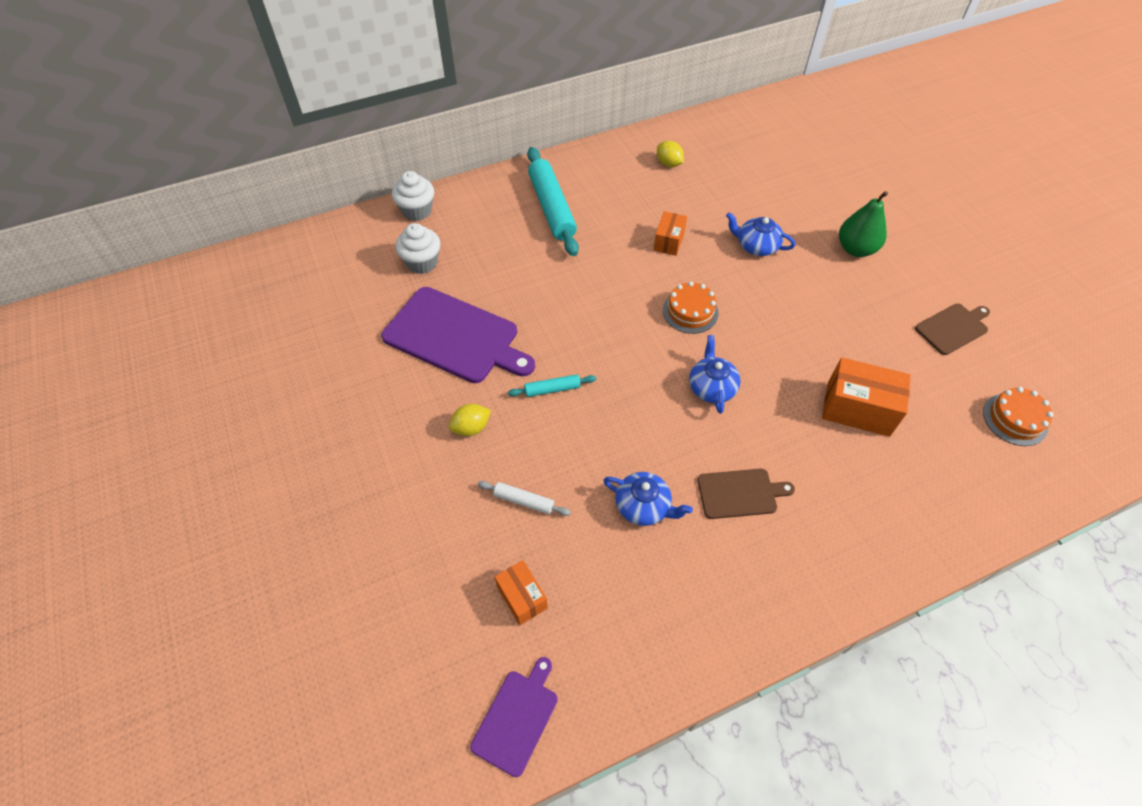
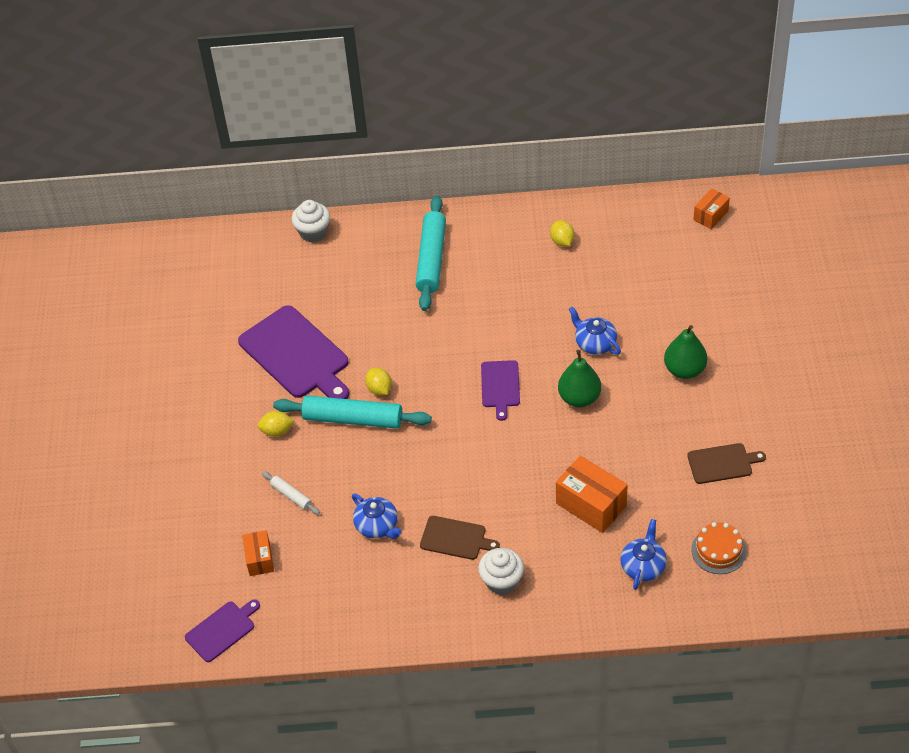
camera: 25 degrees right, 5 degrees down
(422, 263) = (297, 283): white cupcake -> white cupcake (501, 581)
(552, 389) = (353, 419): turquoise rolling pin -> turquoise rolling pin, size x2.10
(565, 349) = (379, 389): none -> yellow lemon
(668, 241) = (518, 318): orange box -> orange box (710, 215)
(690, 311) = (500, 386): orange cake -> purple cutting board
(711, 387) = (481, 453): blue teapot -> blue teapot (643, 566)
(775, 302) = (579, 398): none -> green pear

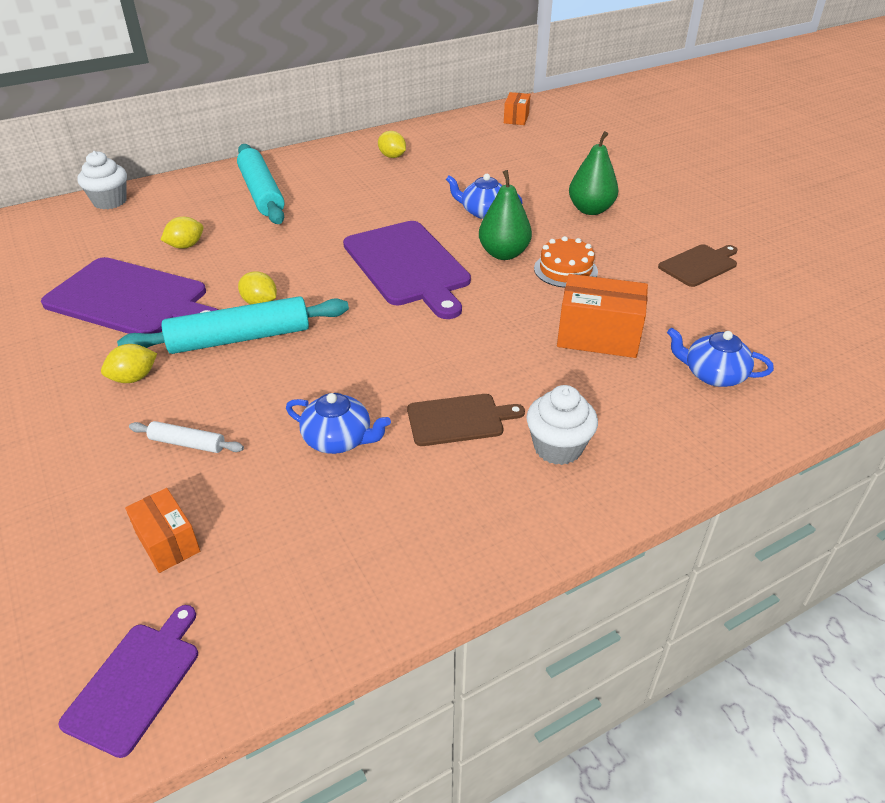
camera: 30 degrees left, 10 degrees down
(351, 308) = (186, 246): none -> yellow lemon
(500, 386) = (408, 266): purple cutting board -> purple cutting board, size x1.88
(643, 566) = (713, 374): blue teapot -> blue teapot turned 60 degrees counterclockwise
(718, 550) = (777, 335): orange cake -> orange cake (565, 270)

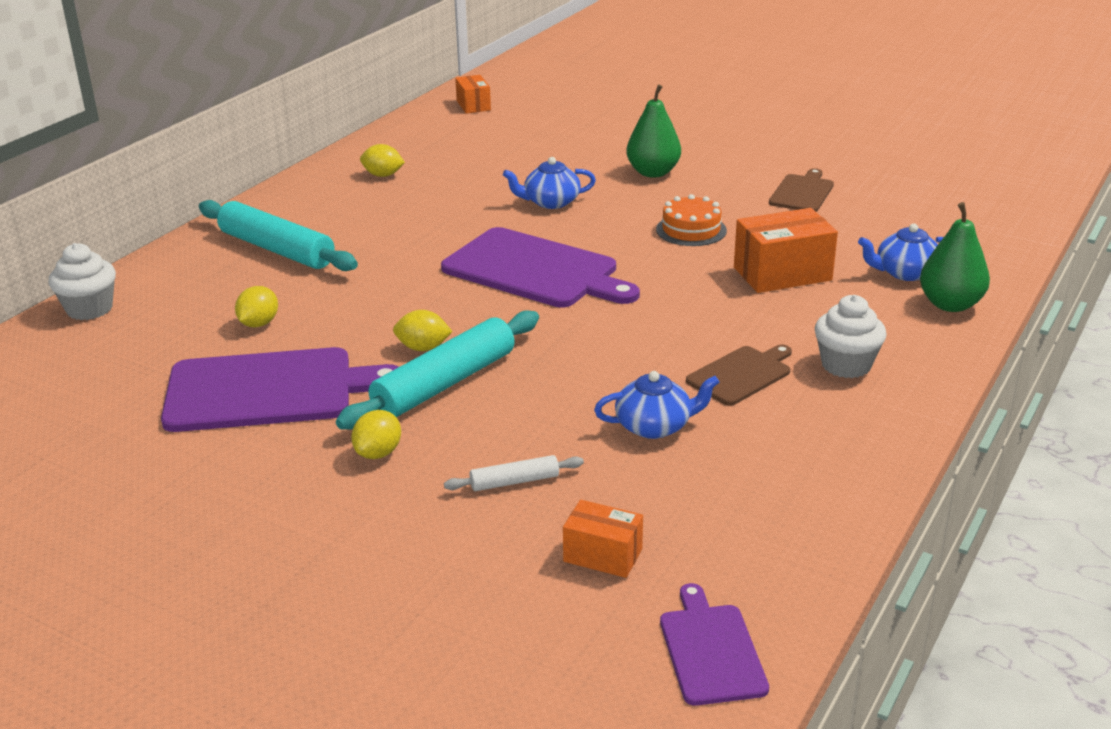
camera: 30 degrees left, 10 degrees down
(503, 254) = (616, 233): green pear -> green pear (950, 304)

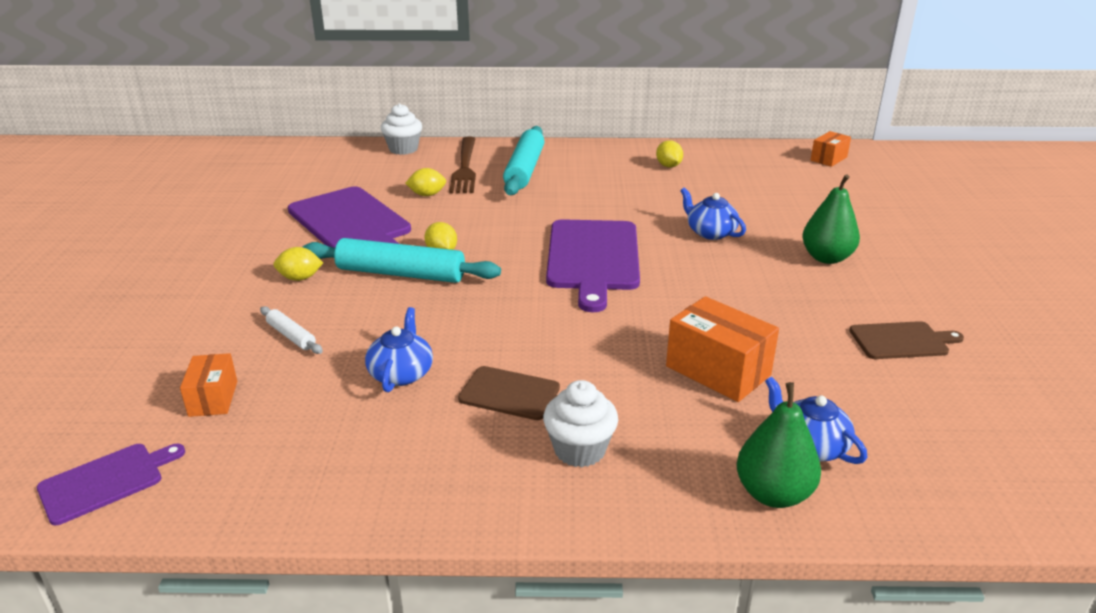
camera: 60 degrees right, 0 degrees up
(214, 282) = (465, 167): none -> brown fork
(654, 426) = (401, 373): blue teapot -> blue teapot turned 135 degrees counterclockwise
(691, 230) = (743, 303): orange cake -> none

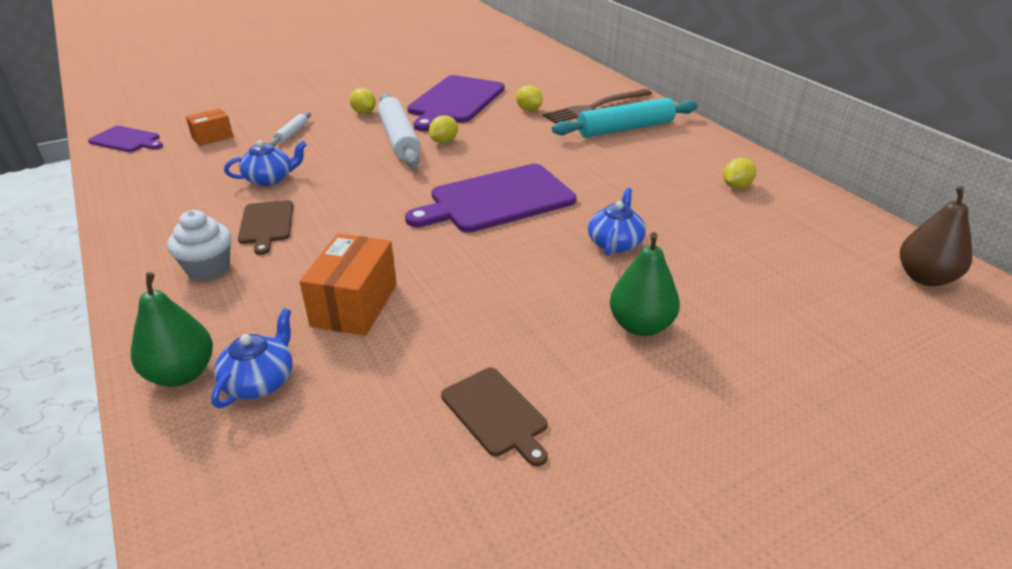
camera: 60 degrees right, 5 degrees up
(401, 274) = (398, 139): turquoise rolling pin -> white rolling pin
(403, 149) = (594, 79): white cupcake -> none
(828, 159) = (924, 278): orange box -> brown pear

